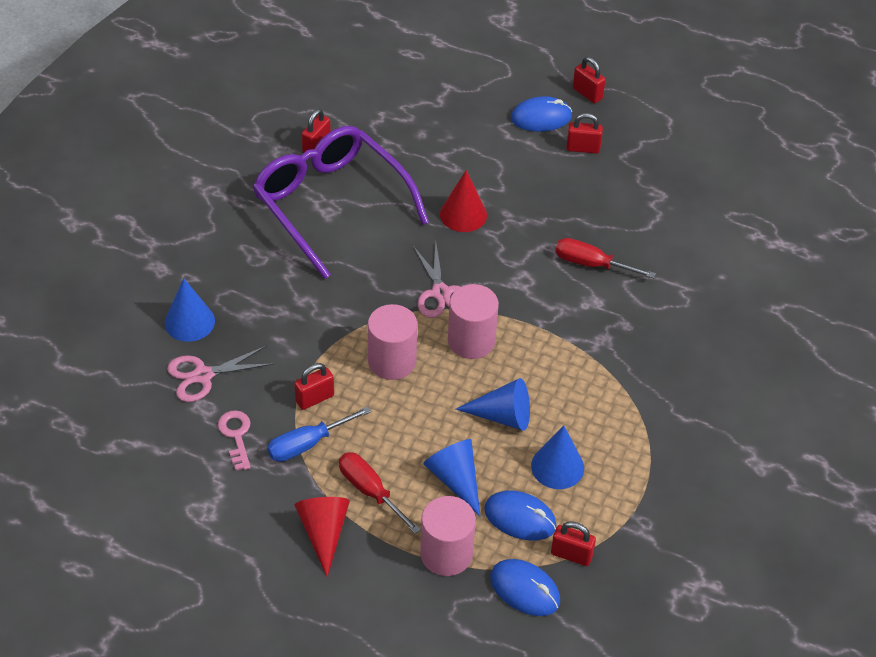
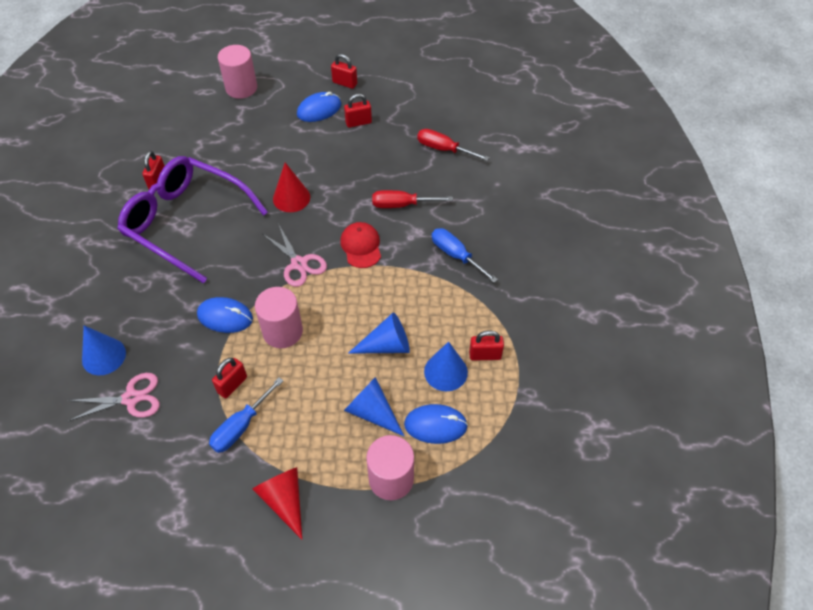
camera: 20 degrees left, 5 degrees up
(203, 375) = (131, 398): pink scissors -> pink scissors turned 150 degrees counterclockwise
(236, 436) = (178, 441): pink key -> none
(370, 491) = (308, 448): red screwdriver -> red screwdriver (443, 149)
(471, 340) = (337, 293): pink cylinder -> pink cylinder (241, 88)
(521, 296) = (361, 246): none -> red cap
(524, 590) = (465, 485): blue mouse -> blue mouse (225, 317)
(571, 555) = (488, 441): red padlock -> red padlock (485, 355)
(630, 344) = (456, 255): none -> blue screwdriver

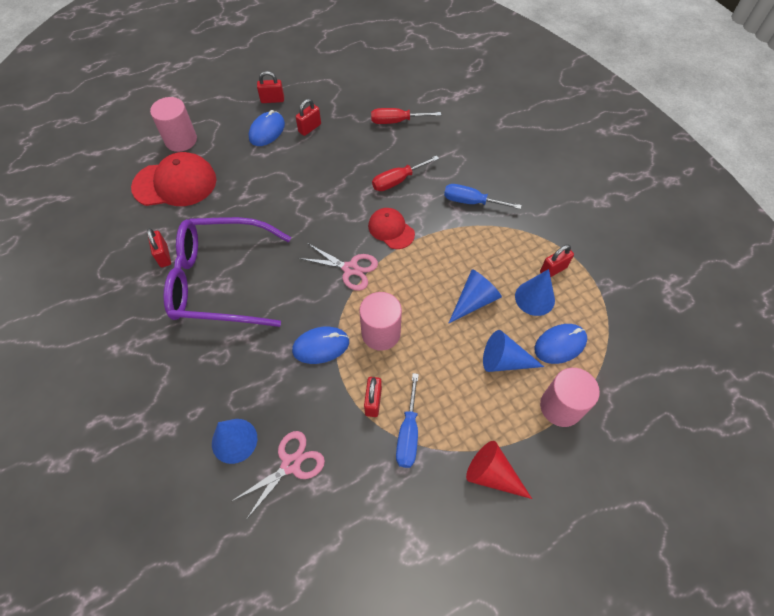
camera: 30 degrees left, 5 degrees up
(210, 124) = (175, 183): none -> red cap
(291, 198) = (300, 216): red cone -> none

